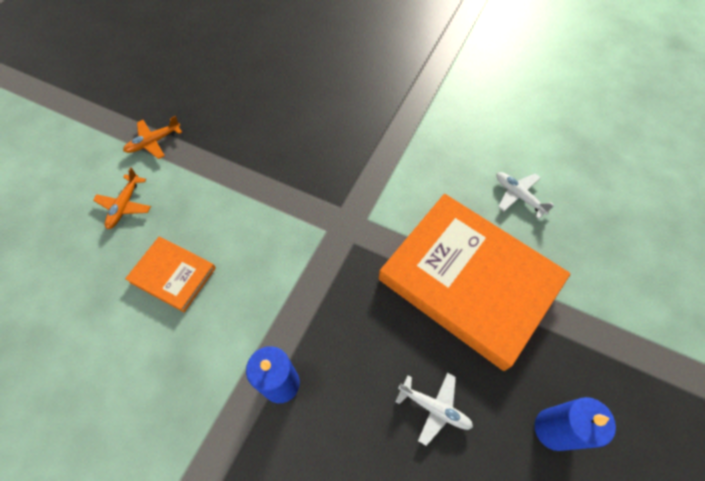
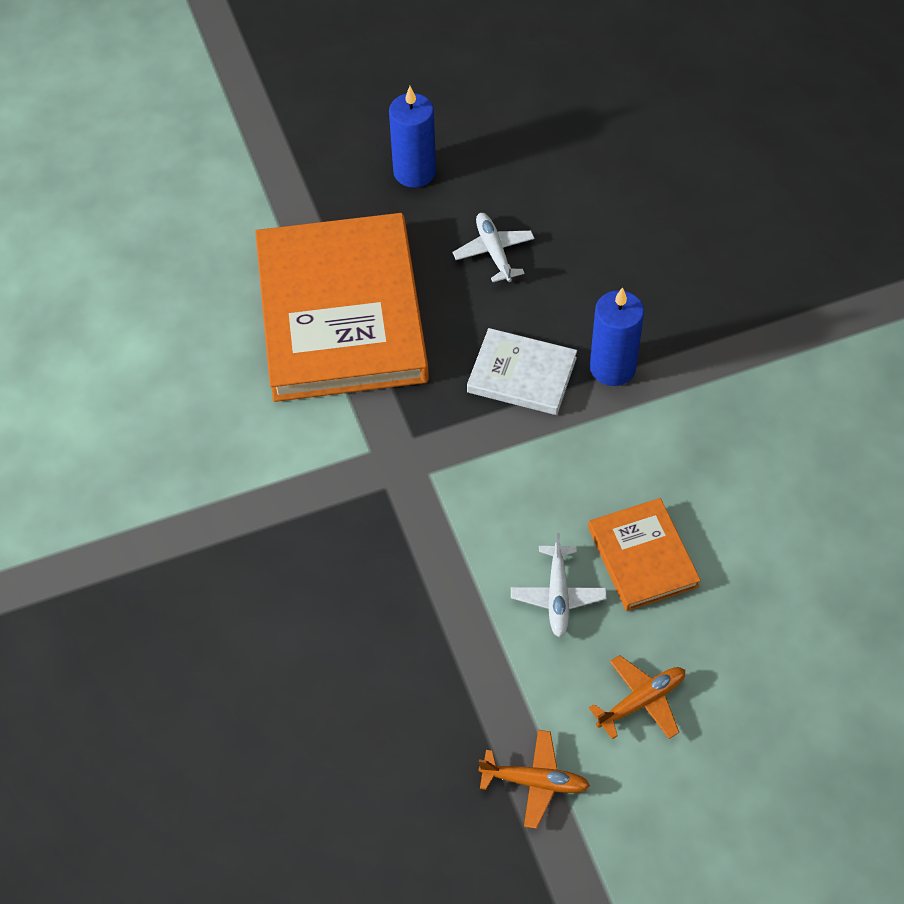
camera: 135 degrees left, 5 degrees down
(331, 329) = (522, 375): none -> white book
(518, 196) = (183, 345): white plane -> white plane (558, 596)

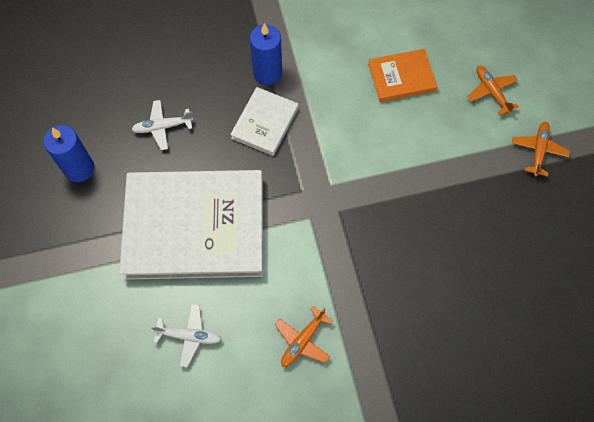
camera: 85 degrees left, 10 degrees up
(182, 461) = (302, 340): none -> orange plane
(341, 313) = (195, 227): orange book -> white book
(558, 596) = (423, 124): white plane -> white plane (189, 336)

